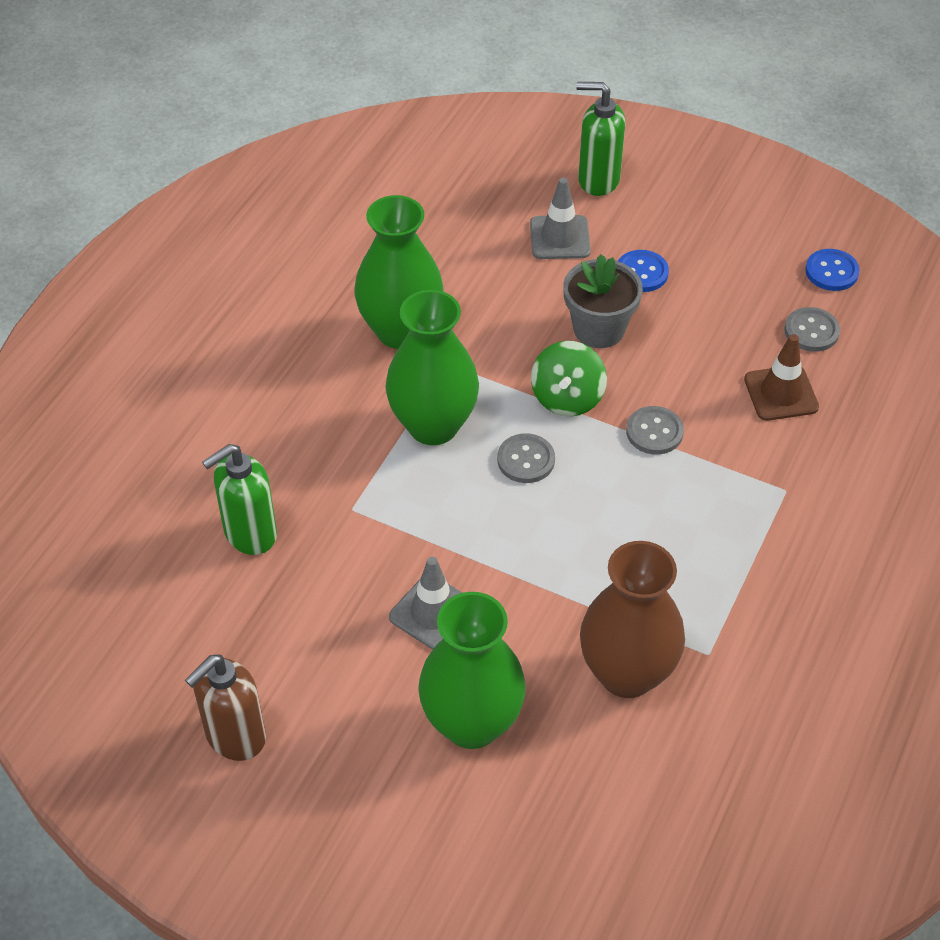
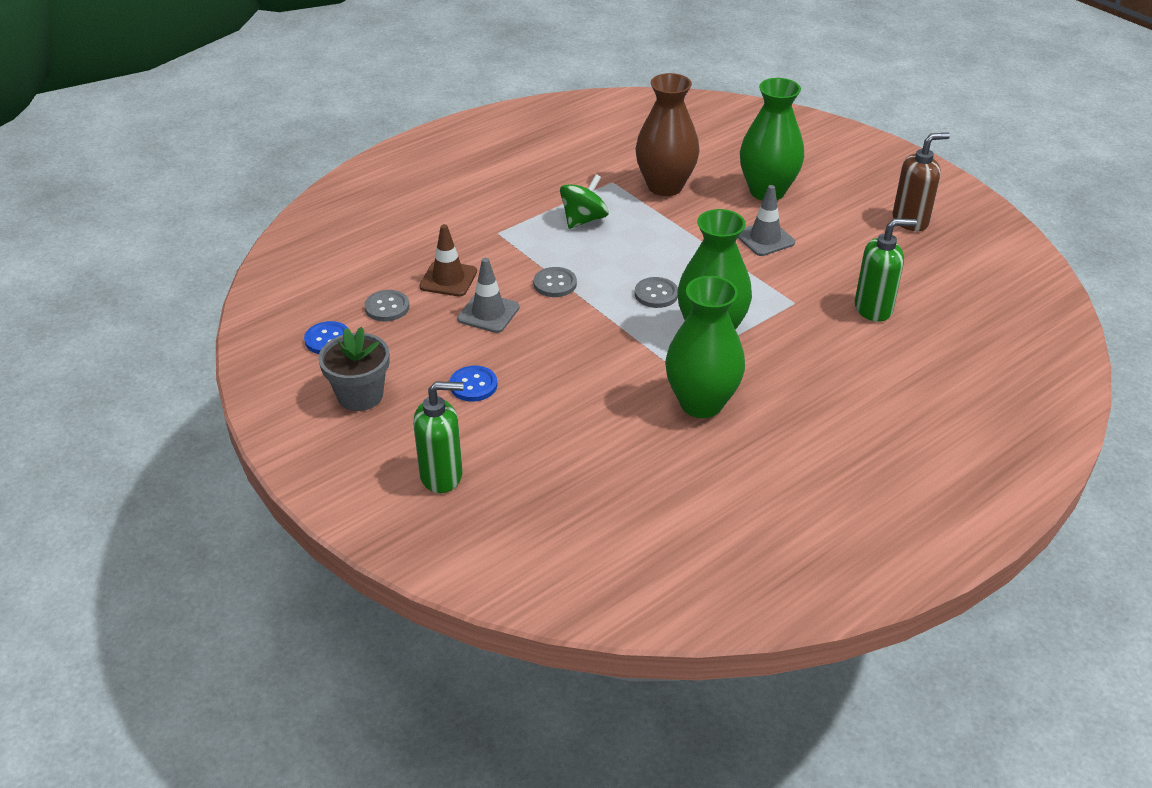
camera: 155 degrees left, 10 degrees down
(560, 238) = (517, 435): grey traffic cone -> grey traffic cone (488, 313)
(567, 398) = (600, 320): green spinning top -> green spinning top (583, 220)
(598, 180) = (442, 475): green soap dispenser -> green soap dispenser turned 45 degrees counterclockwise
(599, 329) = (541, 356): grey flower pot -> grey flower pot (360, 395)

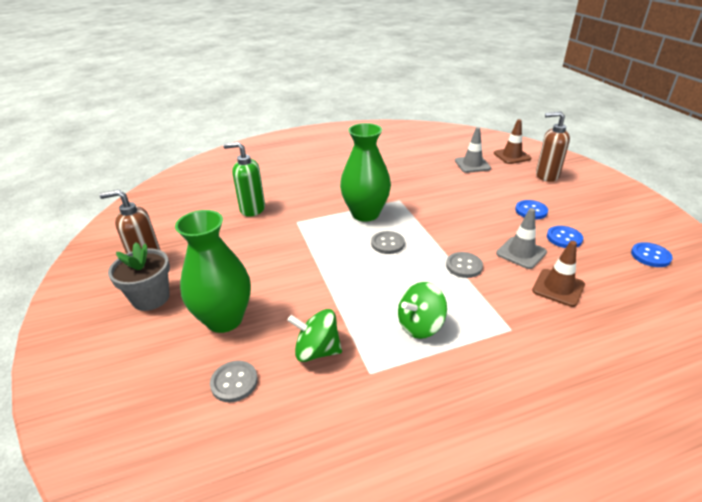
camera: 160 degrees left, 5 degrees down
(360, 395) = (608, 217): grey flower pot -> grey flower pot (151, 298)
(387, 307) = (609, 273): grey button -> grey button (234, 382)
(431, 345) = (564, 238): none -> blue button
(442, 475) = (546, 176): green soap dispenser -> brown soap dispenser
(506, 527) = (512, 156): none -> brown traffic cone
(665, 186) = (317, 351): brown vase -> green spinning top
(701, 403) = (394, 182): green vase -> none
(765, 239) = (273, 270): grey traffic cone -> grey traffic cone (472, 164)

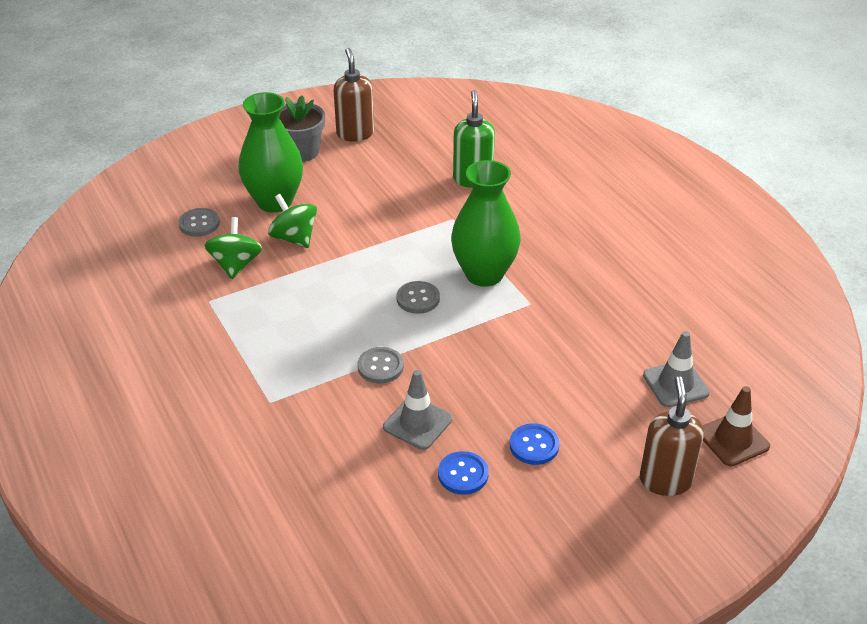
camera: 80 degrees right, 5 degrees up
(420, 325) = (272, 331): green spinning top -> green spinning top (294, 238)
(558, 288) = (346, 451): brown traffic cone -> none
(650, 256) = (432, 568): blue button -> none

